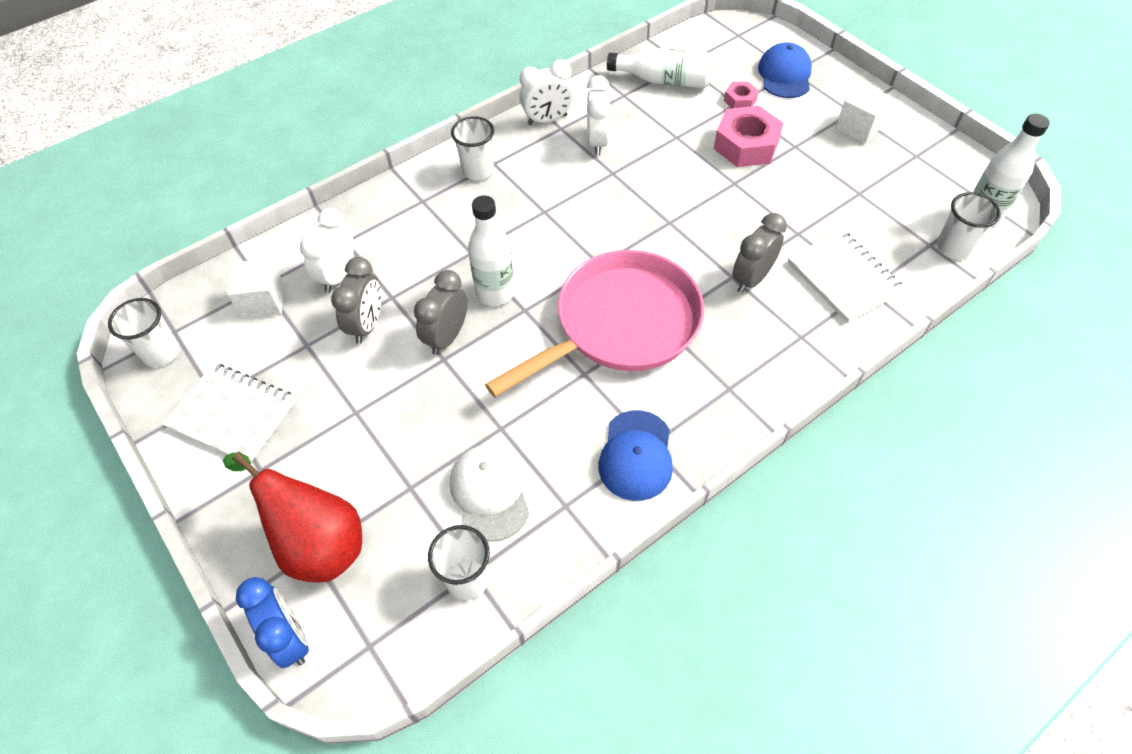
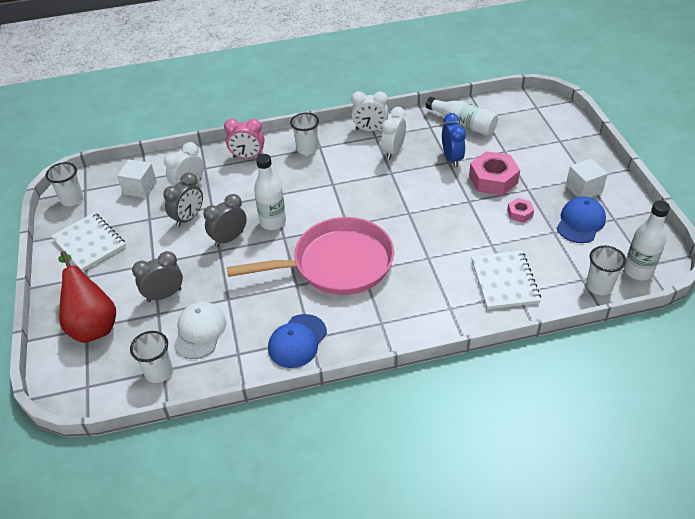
camera: 25 degrees right, 10 degrees down
(290, 638) = (50, 367): blue clock -> blue clock (452, 158)
(400, 206) = (248, 157): none -> pink clock
(740, 100) = (508, 150): pink nut -> pink nut (520, 213)
(751, 279) = (440, 263): grey clock -> grey clock (164, 295)
(784, 75) = (552, 141): blue cap -> blue cap (580, 222)

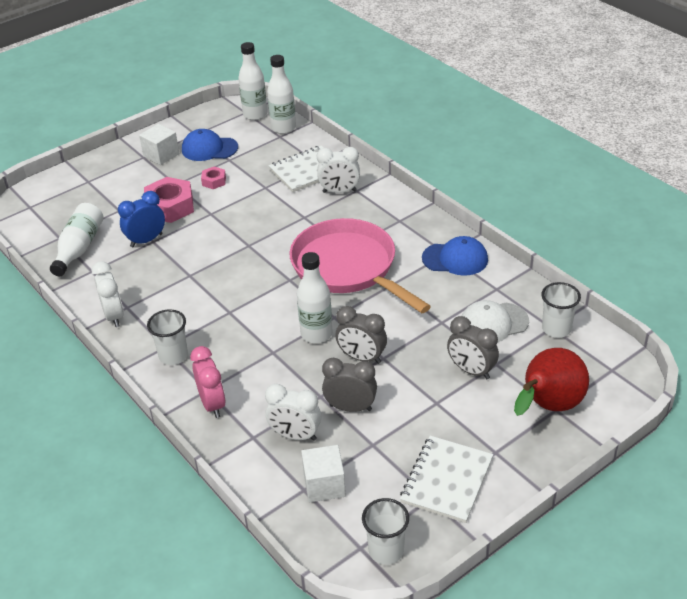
camera: 115 degrees left, 5 degrees down
(393, 151) = (150, 285): white clock -> white clock (339, 191)
(599, 286) = (283, 128): white cup -> white bottle

